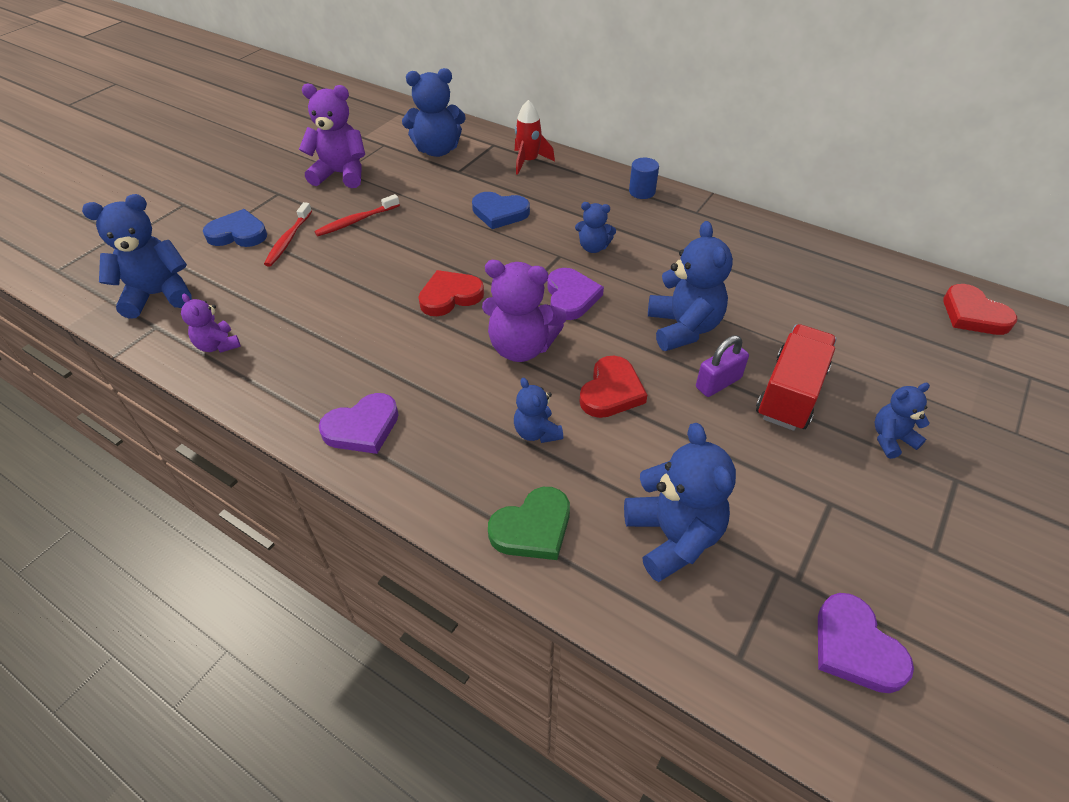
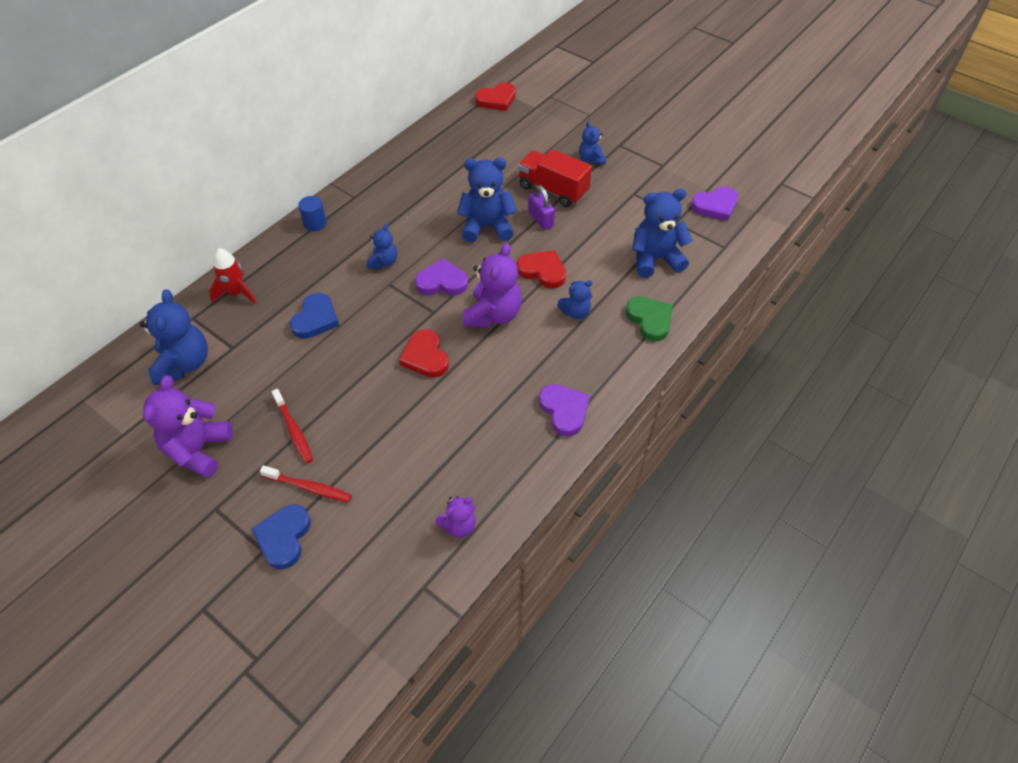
camera: 85 degrees left, 5 degrees up
(159, 295) = (373, 596): blue teddy bear -> none

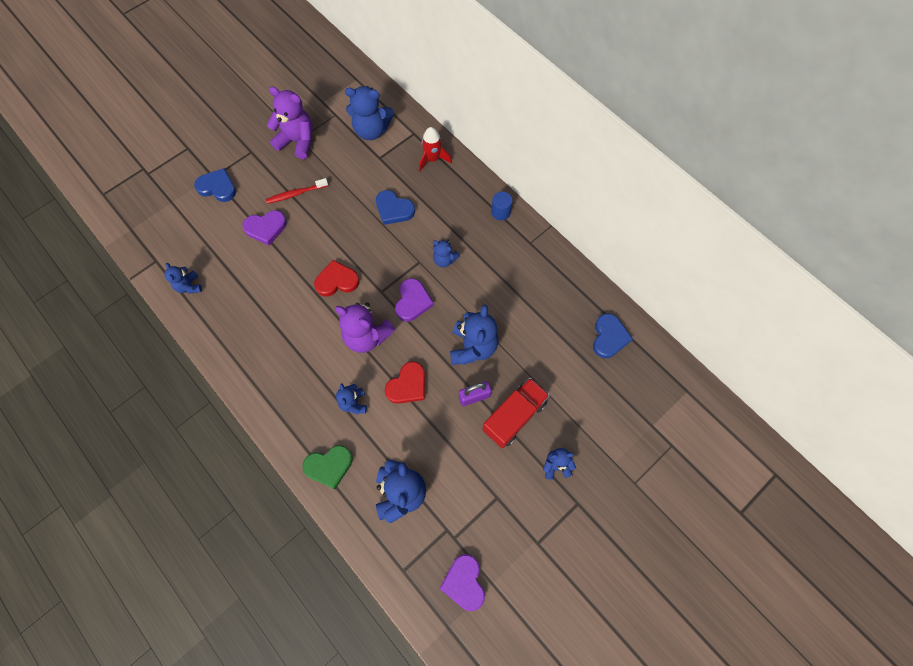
camera: 100 degrees right, 15 degrees up
(309, 487) = (248, 201): red toothbrush -> none
(456, 136) = (609, 337): none -> blue heart
(458, 526) = (189, 286): purple teddy bear -> blue teddy bear
(496, 100) = (668, 386): red heart -> none
(564, 410) = (257, 372): purple heart -> purple heart (266, 228)

